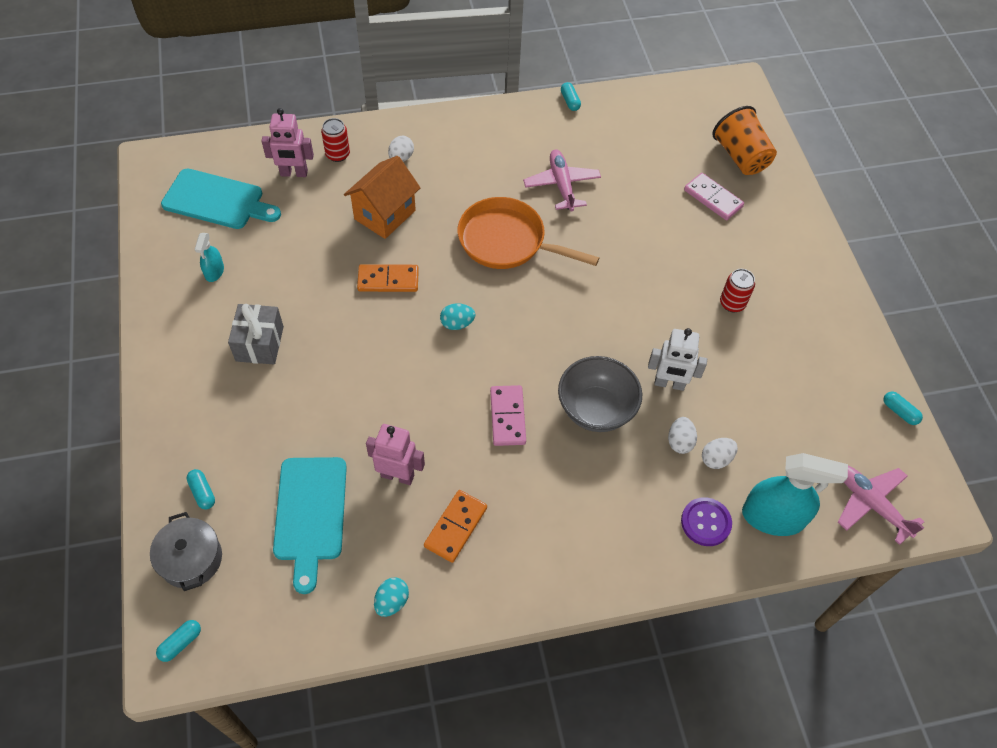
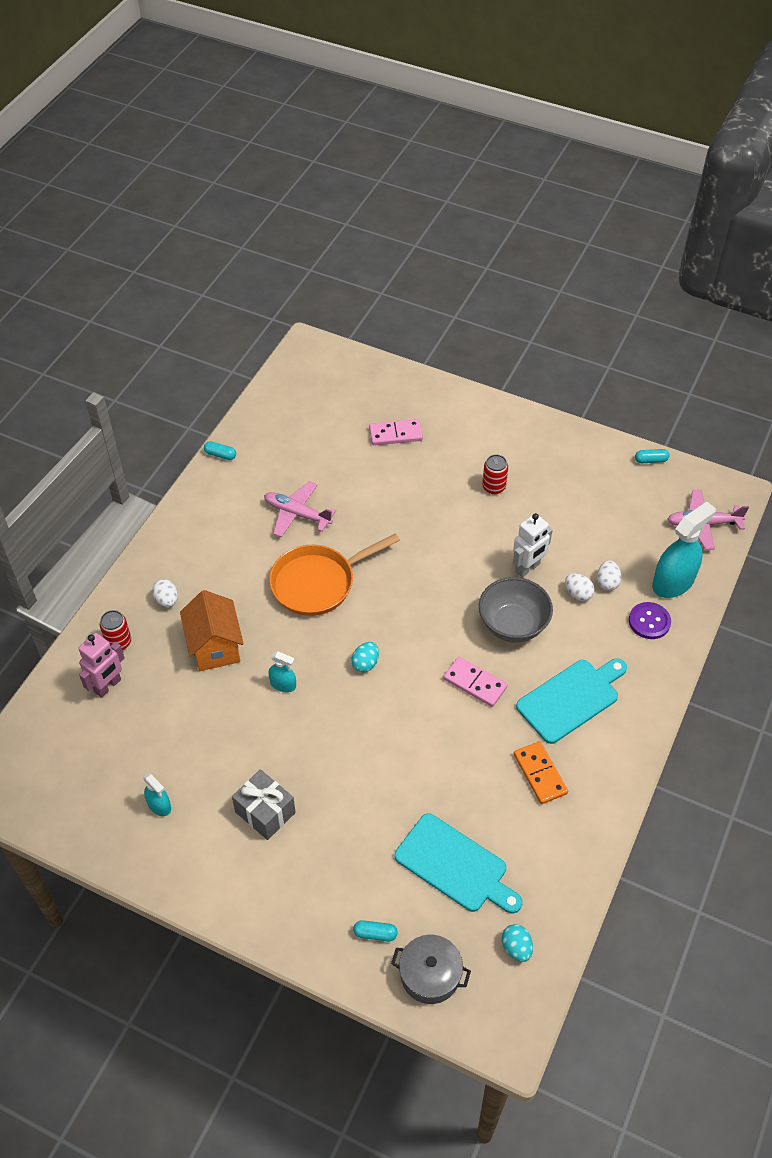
camera: 50 degrees left, 5 degrees down
(181, 643) = (498, 1021): turquoise capsule -> none
(217, 200) = (82, 761): turquoise cutting board -> turquoise cutting board (571, 699)
(388, 280) = (283, 684): orange domino -> turquoise spray bottle
(392, 601) = (569, 852): turquoise egg -> turquoise egg (516, 948)
(397, 475) = (467, 786): pink robot -> none
(741, 157) = (374, 392): orange cup -> none

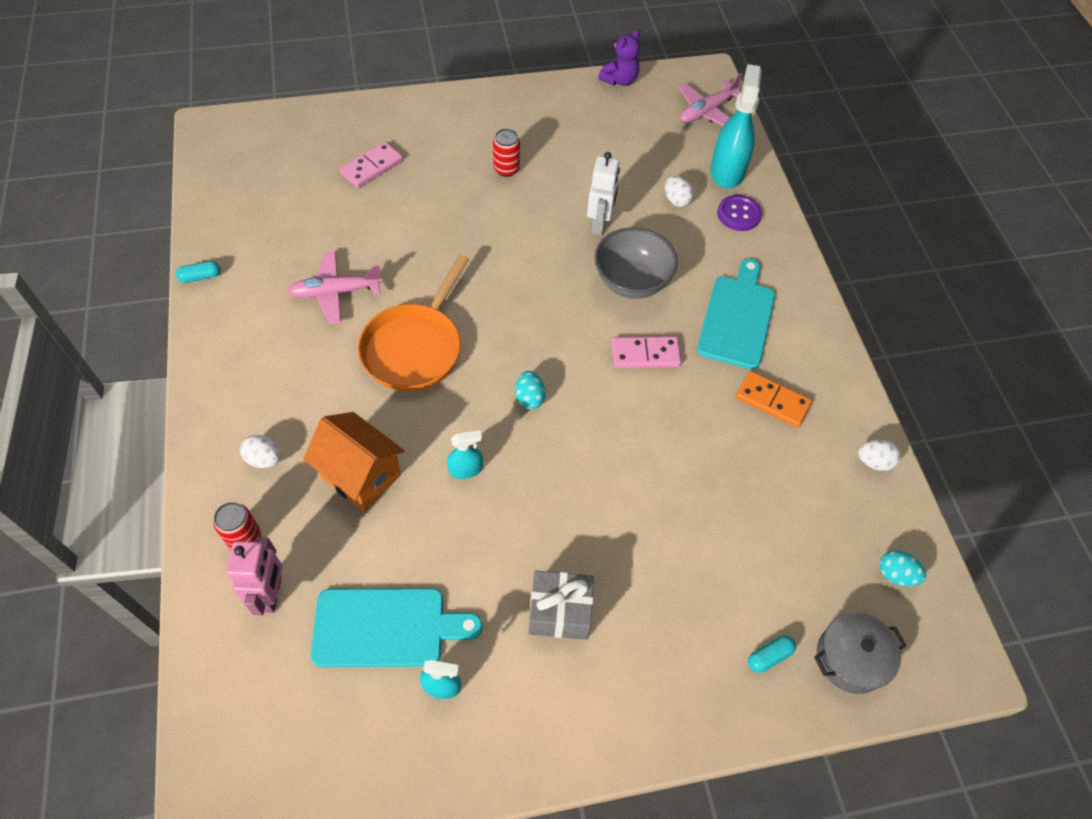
camera: 40 degrees left, 5 degrees up
(455, 865) = (778, 536): turquoise cutting board -> turquoise cutting board (386, 627)
(578, 594) = (661, 223): white egg -> white egg (873, 462)
(651, 460) = (619, 80): turquoise capsule -> purple teddy bear

